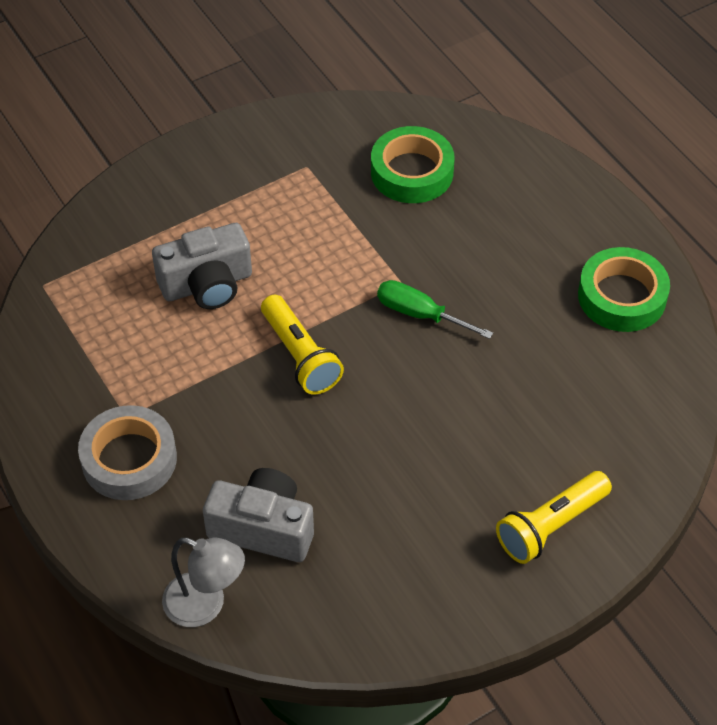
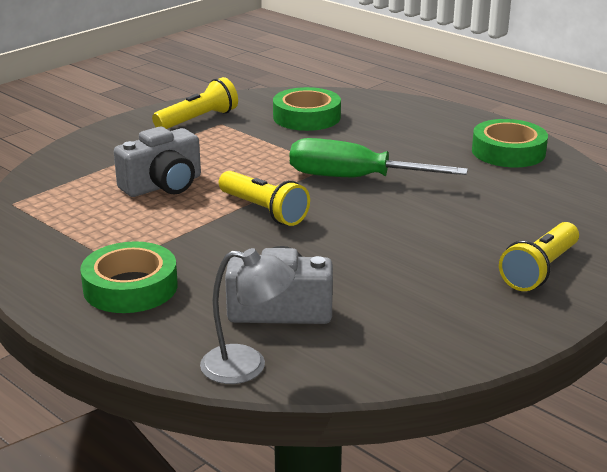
camera: 15 degrees left, 25 degrees down
(129, 459) = (130, 287): grey tape -> green tape
(283, 153) = (198, 120): none -> yellow flashlight
(420, 314) = (354, 178): green screwdriver -> green screwdriver, size x1.64

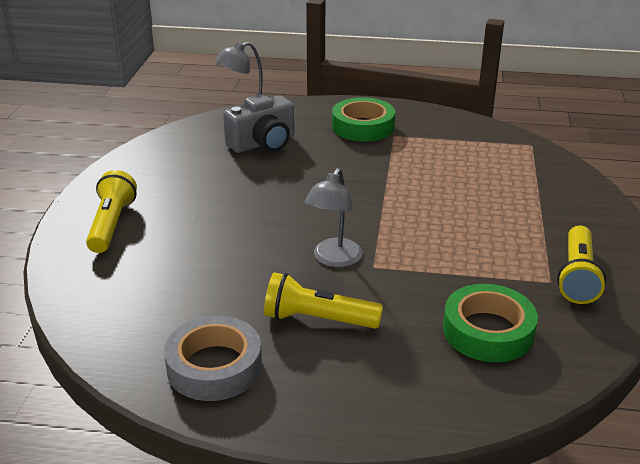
camera: 145 degrees right, 5 degrees up
(163, 185) = (467, 193): grey camera -> none
(263, 211) = (362, 200): yellow flashlight -> yellow flashlight (318, 319)
(354, 178) = (334, 259): green screwdriver -> grey lamp
(508, 152) = (214, 366): green tape -> grey tape

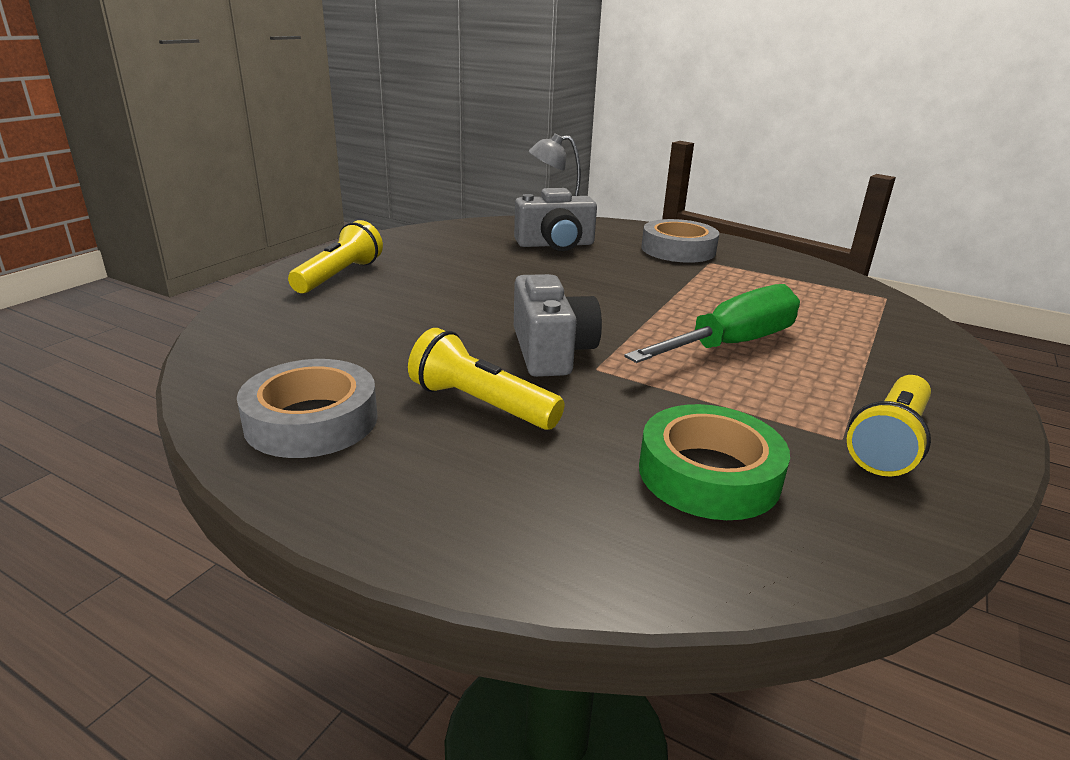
camera: 20 degrees right, 5 degrees down
(334, 259) = (551, 351): grey lamp -> grey camera
(363, 126) = (678, 250): green tape -> grey tape
(451, 219) = (732, 344): none -> green screwdriver

